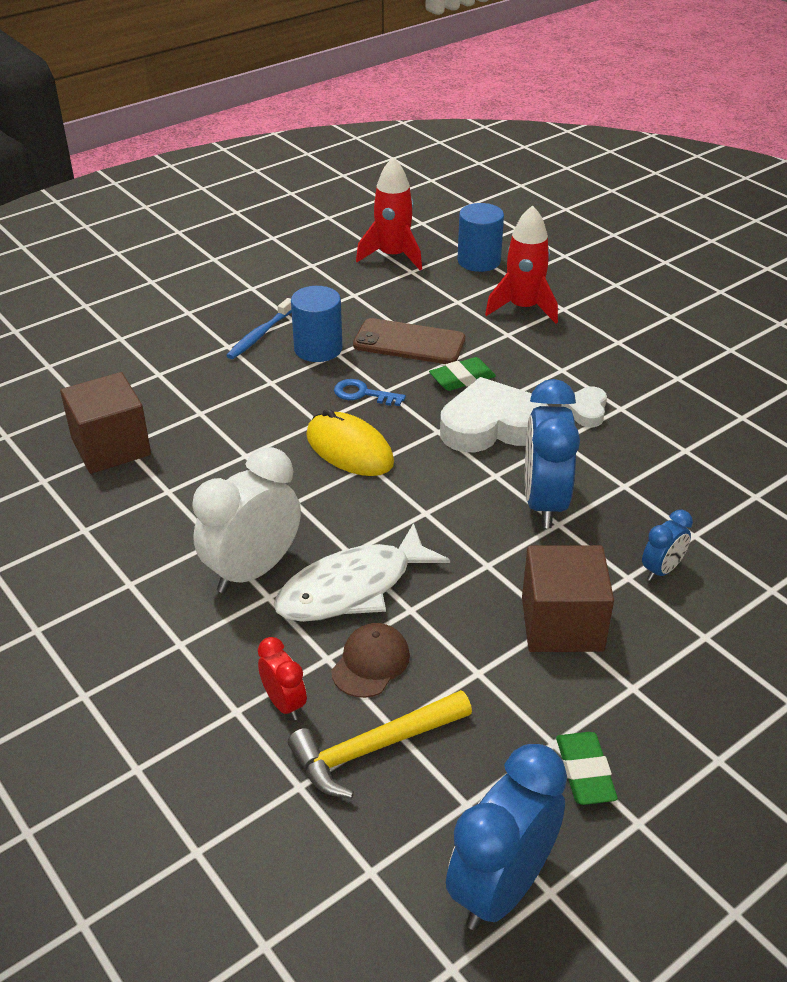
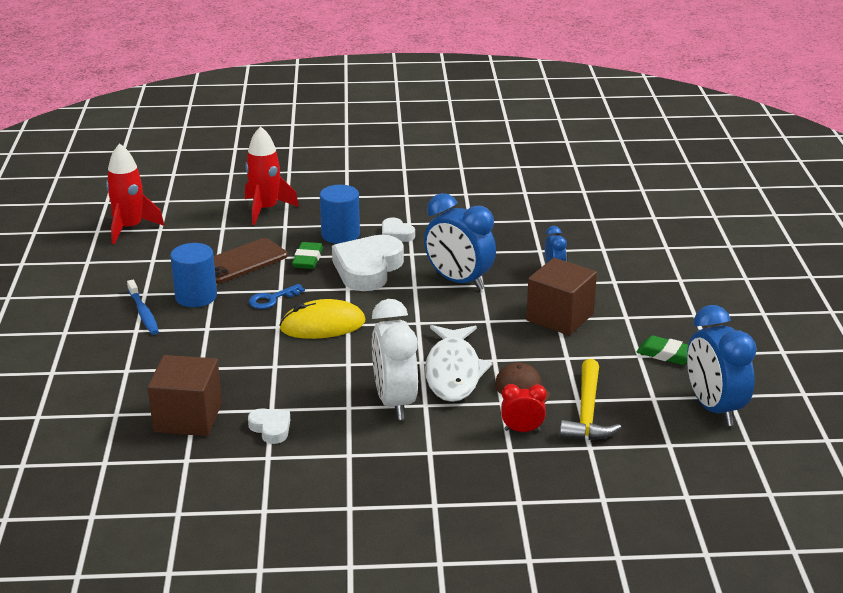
camera: 55 degrees left, 10 degrees down
(134, 507) = (271, 428): none -> white heart
(479, 261) = (188, 202): blue cylinder -> blue cylinder (340, 235)

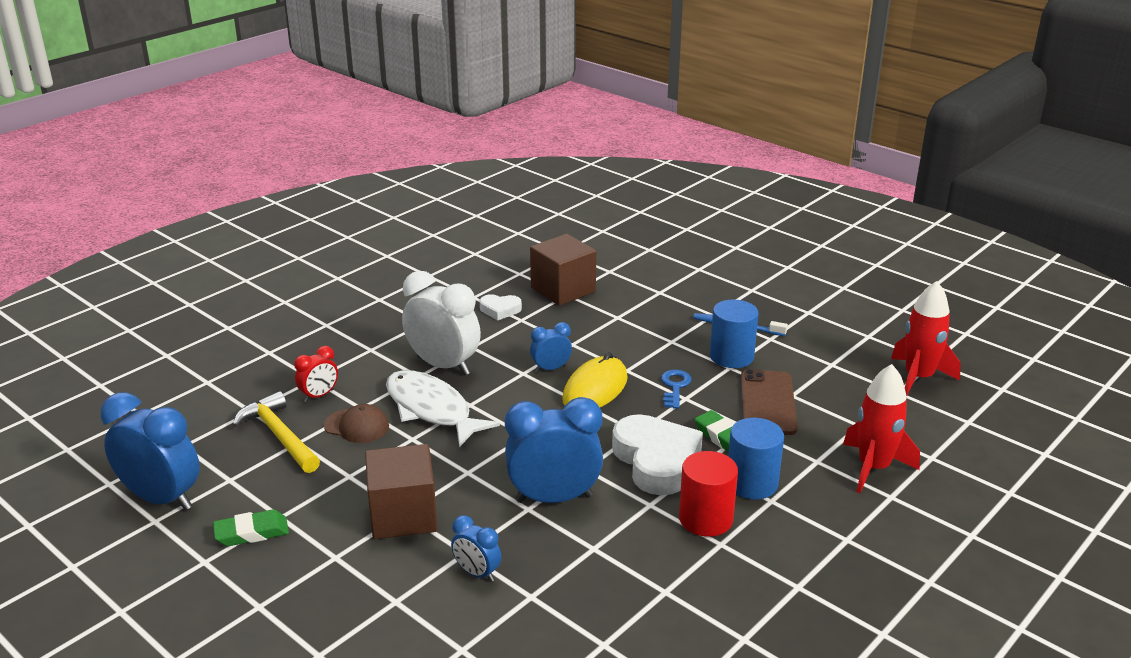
camera: 135 degrees right, 0 degrees up
(324, 355) = (551, 368): none -> blue clock
(396, 234) = (705, 519): white heart -> red cylinder

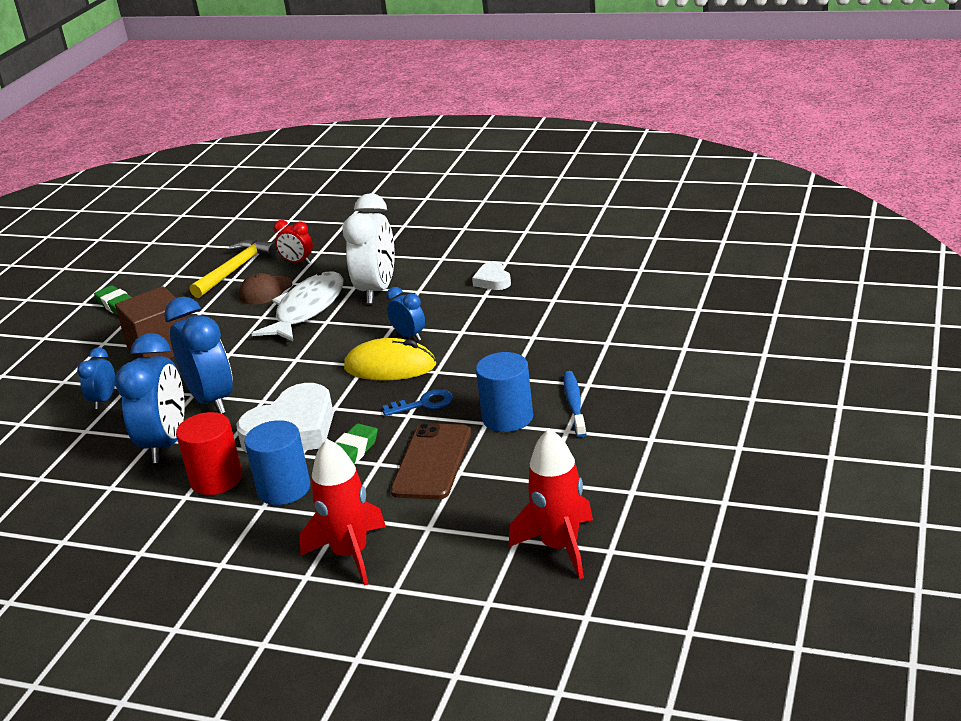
camera: 70 degrees right, 0 degrees up
(162, 499) = (142, 264): blue clock -> blue clock (166, 444)
(357, 426) = (265, 291): brown cap -> brown cap turned 45 degrees clockwise
(563, 290) = (560, 295): brown cube -> none
(768, 403) = (432, 462): brown phone -> brown phone turned 60 degrees counterclockwise

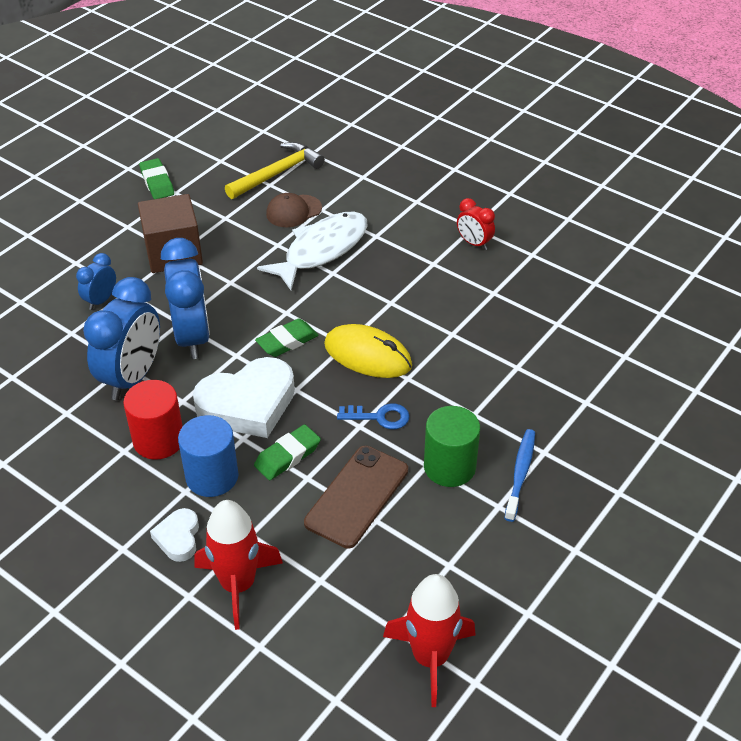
camera: 15 degrees right, 15 degrees up
(297, 262) = (337, 184): red clock -> red clock (474, 243)
(307, 378) = (287, 341): none -> green eraser
(377, 290) = (395, 249): white clock -> none
(409, 336) = (401, 321): blue clock -> none
(492, 280) = (509, 275): white heart -> white heart (178, 538)
(507, 418) = (449, 467): blue cylinder -> green cylinder

